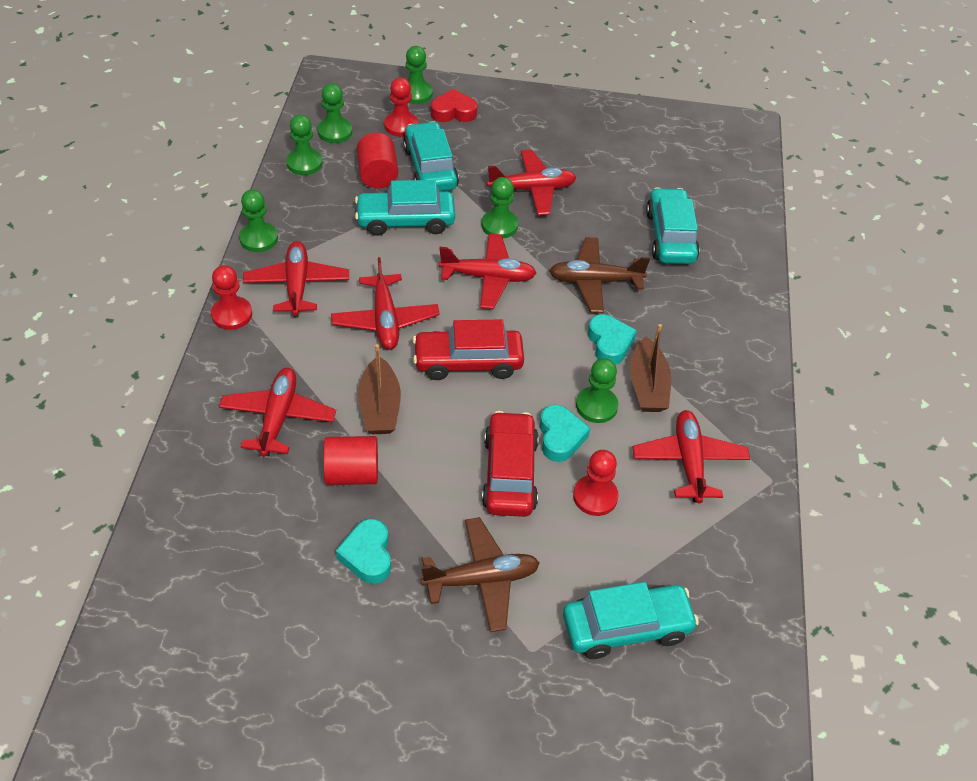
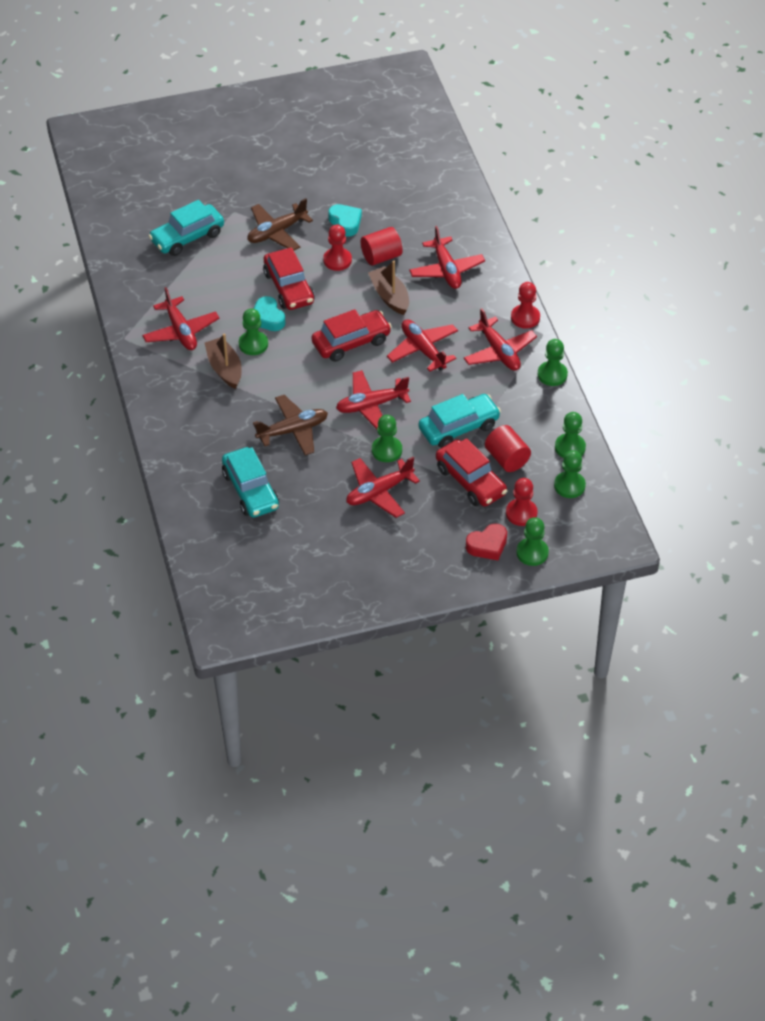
camera: 160 degrees right, 0 degrees up
(430, 168) = (470, 481): turquoise car -> red car
(595, 496) = (231, 293): red pawn -> red pawn (337, 260)
(609, 343) = (262, 388): turquoise heart -> none

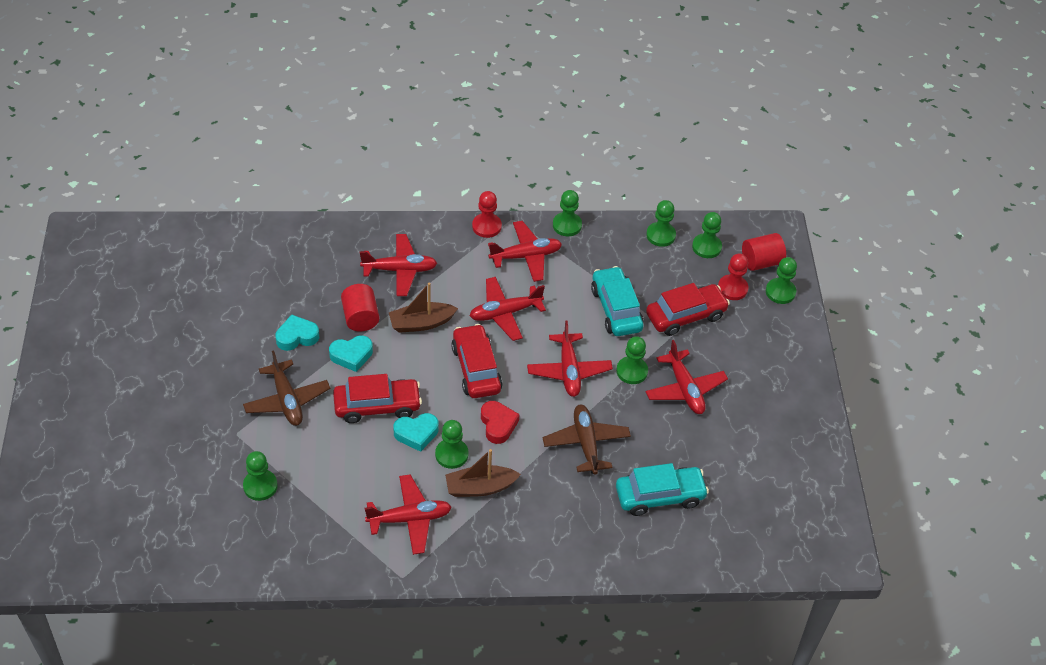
camera: 80 degrees left, 0 degrees up
(187, 237) = (260, 486): turquoise car -> green pawn
(337, 260) = (351, 355): red pawn -> turquoise heart
(487, 545) = (766, 321): red heart -> red heart (498, 424)
(506, 459) = (664, 283): red cylinder -> red cylinder (761, 262)

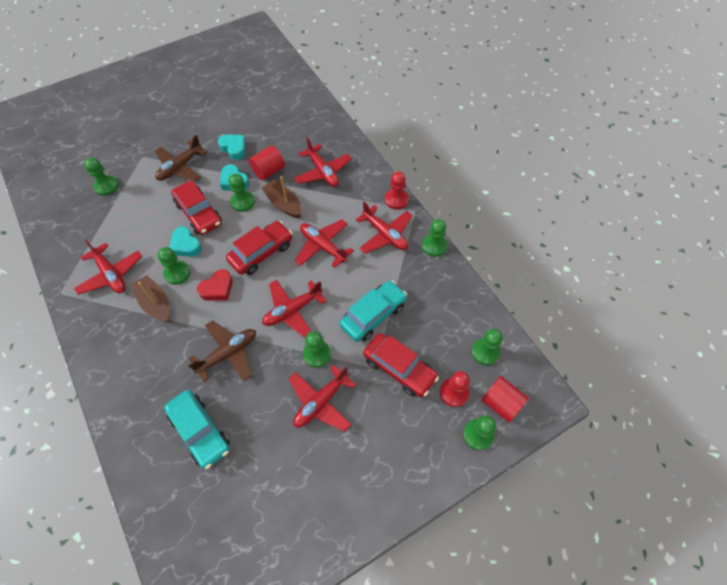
camera: 65 degrees right, 10 degrees up
(660, 235) = (472, 312): green pawn -> green pawn (242, 202)

